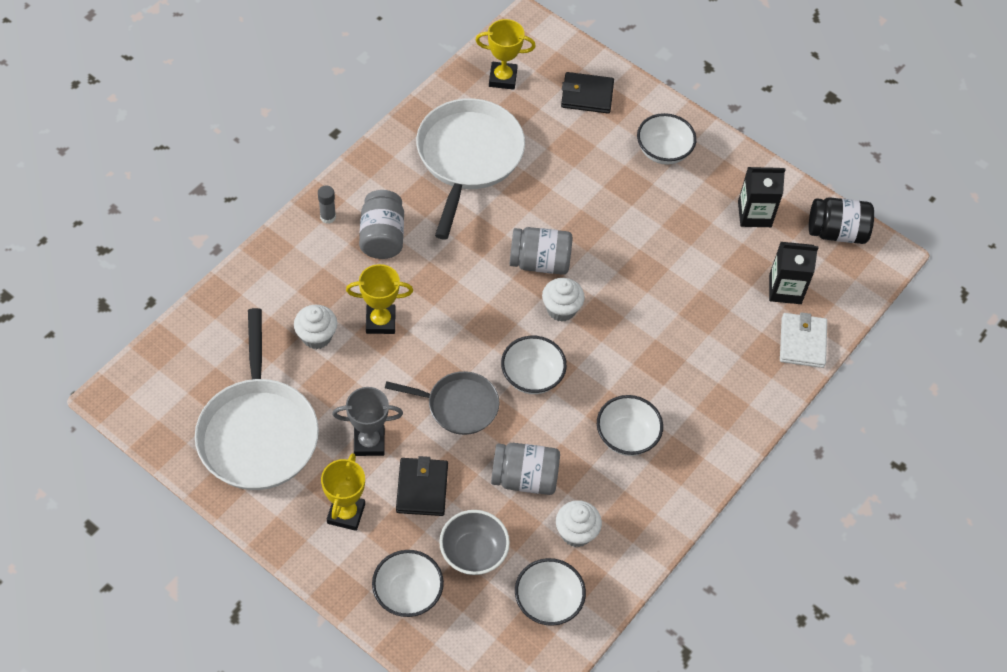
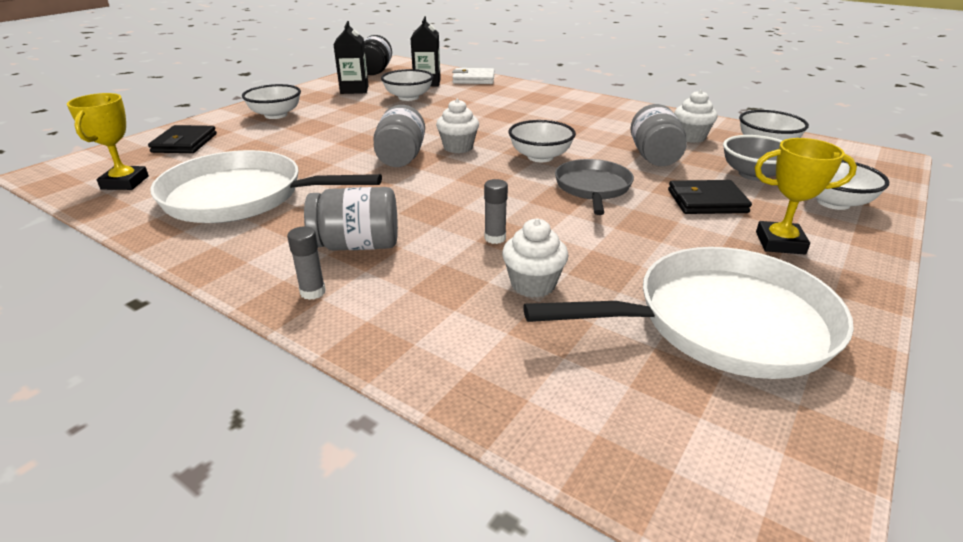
camera: 90 degrees left, 25 degrees down
(369, 442) = (673, 234): grey trophy -> none
(380, 321) = (495, 238): yellow trophy -> grey glue stick
(626, 436) = (584, 123): white bowl -> white bowl (408, 97)

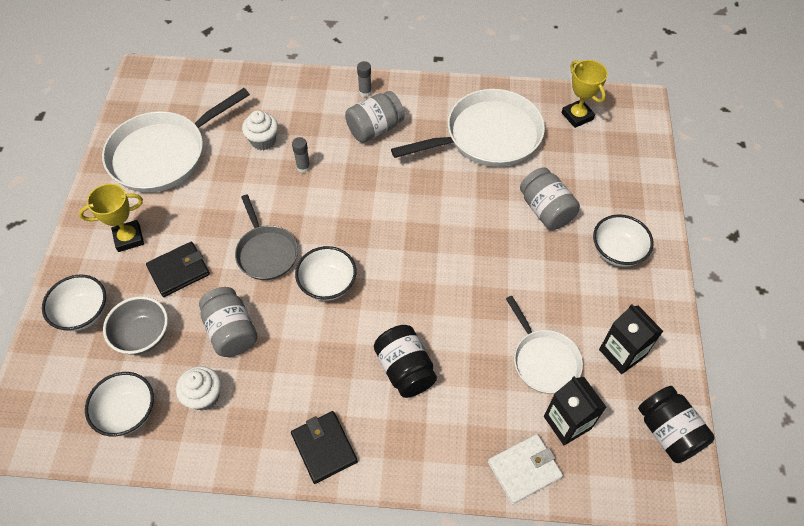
camera: 150 degrees right, 25 degrees up
(185, 143) = (616, 173): black wallet -> black wallet (324, 448)
(401, 157) = (435, 230): grey jar -> grey jar (546, 210)
(408, 97) = (544, 361): white bowl -> white pan
(458, 147) = (404, 268): white cupcake -> none
(512, 114) = (405, 369): none -> black jar

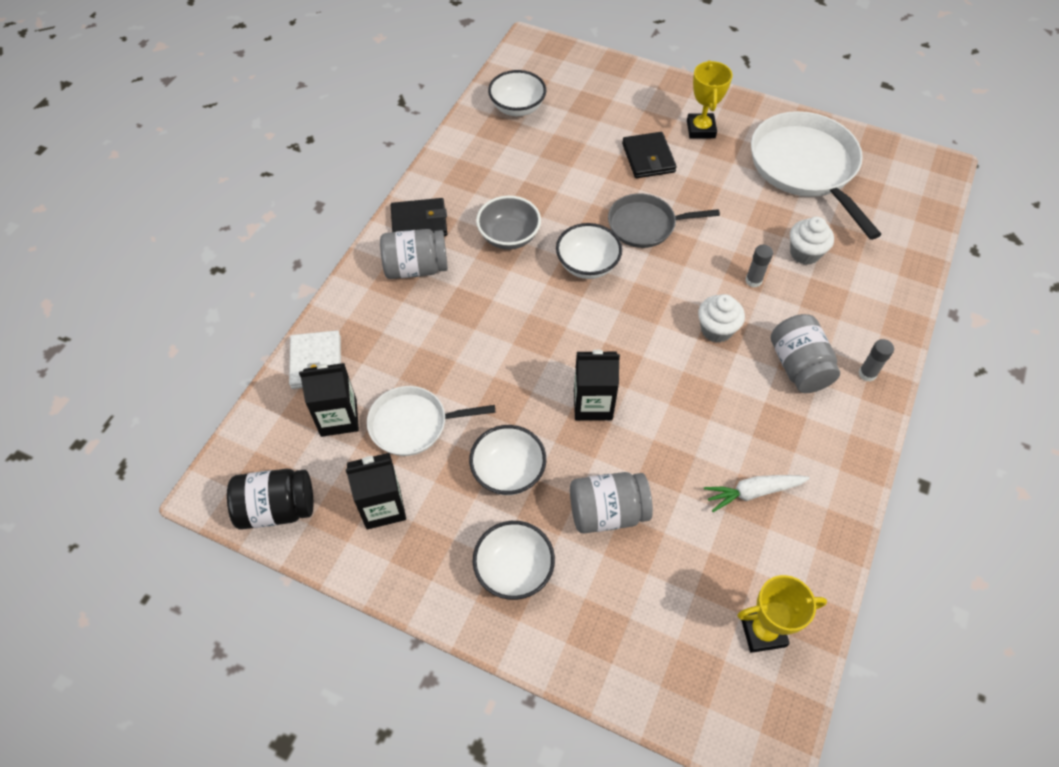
camera: 110 degrees right, 0 degrees up
(83, 313) = (627, 92): white bowl -> white bowl (508, 472)
(143, 335) = (587, 125): grey bowl -> grey bowl (509, 237)
(204, 396) = (508, 155): white cupcake -> white cupcake (716, 330)
(231, 331) = (564, 183): grey jar -> grey jar (416, 268)
(405, 369) = (463, 301): black jar -> none
(464, 242) = (593, 404): none -> black carton
(488, 136) = (753, 492): white pan -> white carrot

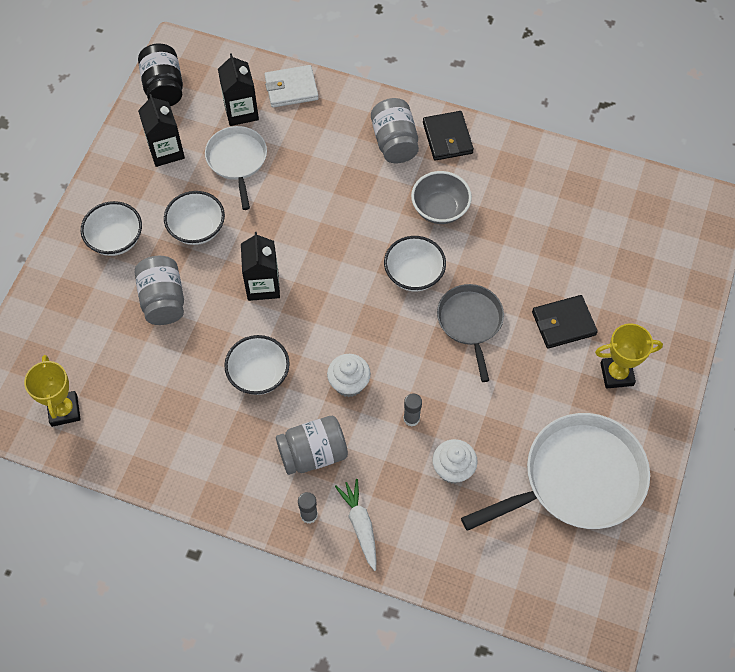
camera: 85 degrees right, 5 degrees up
(517, 108) = (613, 201): white bowl -> white bowl (259, 374)
(753, 492) = (182, 408): white carrot -> white carrot (360, 525)

